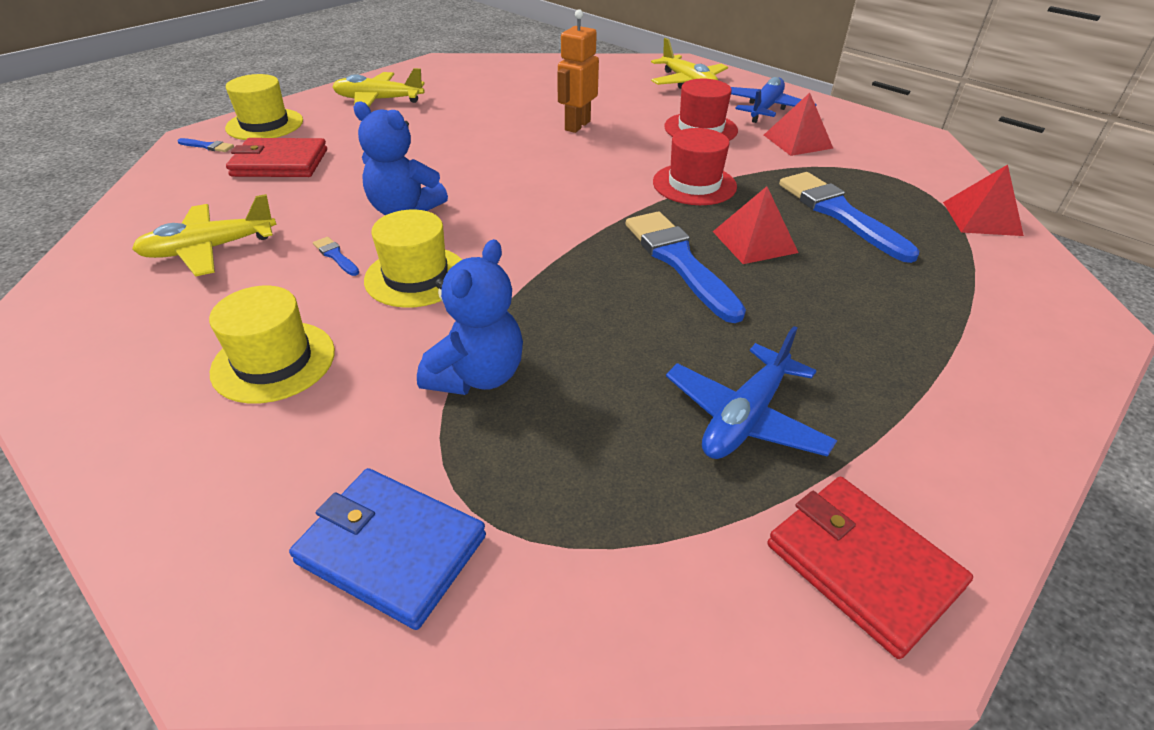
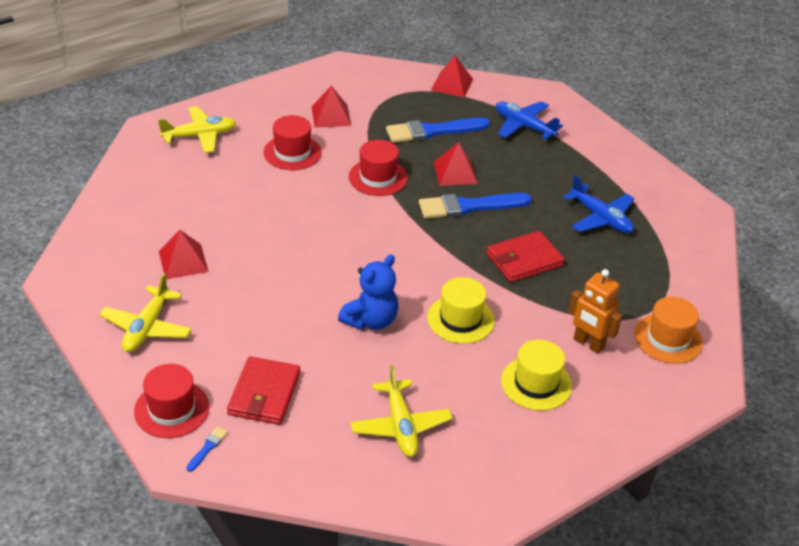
camera: 80 degrees left, 0 degrees up
(265, 124) = (171, 409): yellow hat -> red hat
(336, 256) = (426, 357): blue brush -> none
(391, 549) = (668, 339): blue wallet -> orange hat
(477, 376) = (560, 301): blue teddy bear -> none
(479, 102) = (183, 261): none -> red pyramid
(577, 125) = (260, 212): orange robot -> orange robot (588, 344)
(764, 109) = (270, 113): blue plane -> blue plane (524, 126)
(862, 565) = (680, 211): red wallet -> red wallet (524, 260)

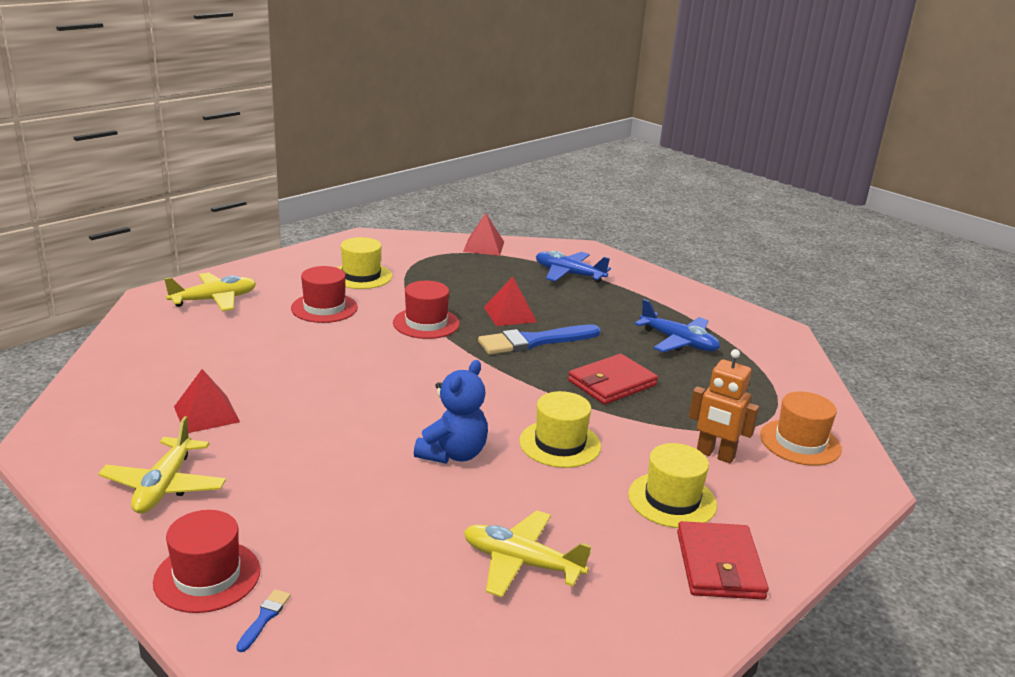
camera: 10 degrees left, 15 degrees down
(264, 394) = (333, 545): red wallet -> red wallet (719, 565)
(331, 116) = (361, 276): red pyramid -> yellow hat
(400, 426) = (521, 563): yellow plane -> yellow plane turned 135 degrees clockwise
(433, 131) = (475, 283): blue brush -> none

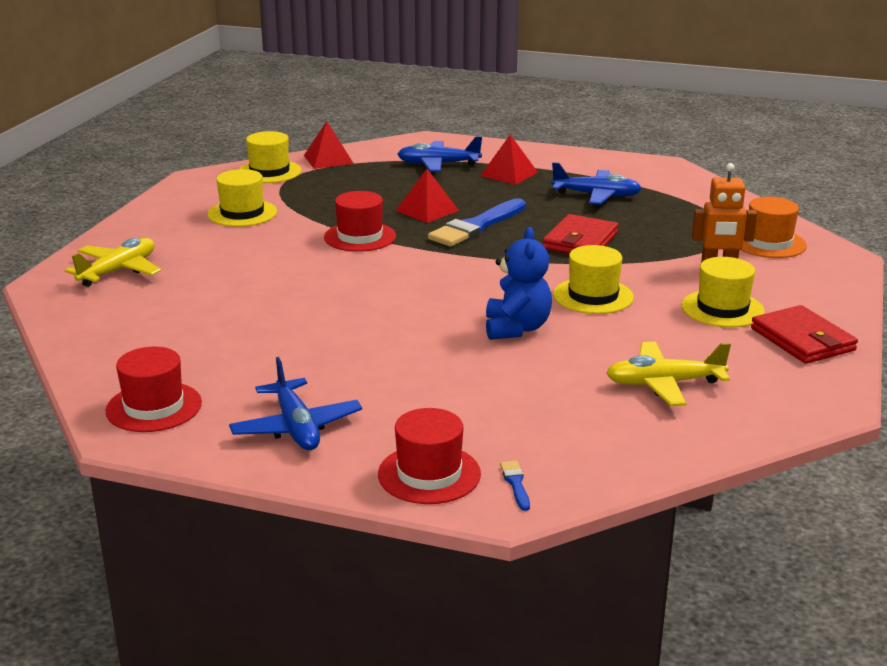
camera: 25 degrees left, 0 degrees up
(164, 486) = (296, 427): yellow plane -> blue plane
(206, 414) = (254, 364): red pyramid -> red pyramid (509, 174)
(324, 308) = (243, 249): red hat -> red hat (154, 407)
(425, 245) = (269, 172): none -> yellow hat

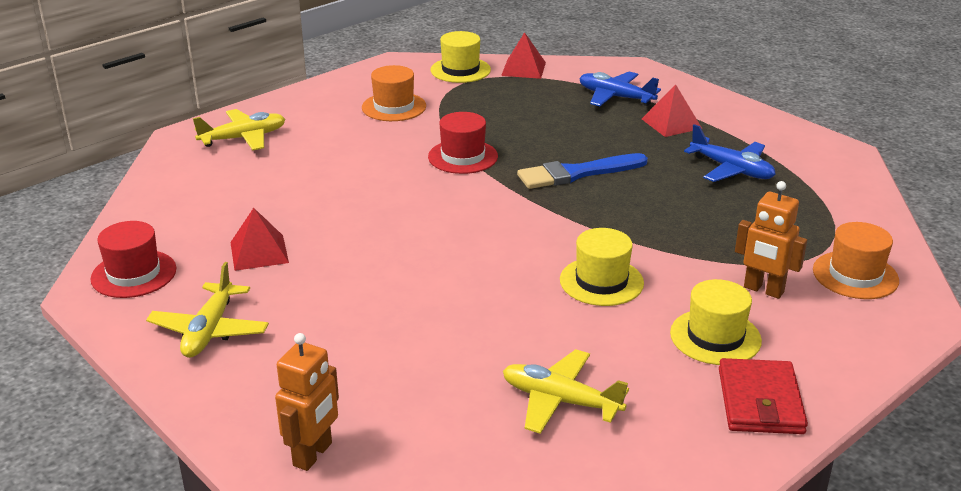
camera: 30 degrees right, 5 degrees up
(242, 213) = (394, 107): yellow hat -> orange hat
(296, 427) = (209, 330): blue plane -> yellow plane
(427, 210) = (551, 144): red pyramid -> red pyramid (259, 252)
(429, 474) = (257, 416): red hat -> none
(516, 328) = (492, 294): blue teddy bear -> none
(516, 484) = (313, 454): blue brush -> orange robot
(580, 241) = (658, 216): red wallet -> none

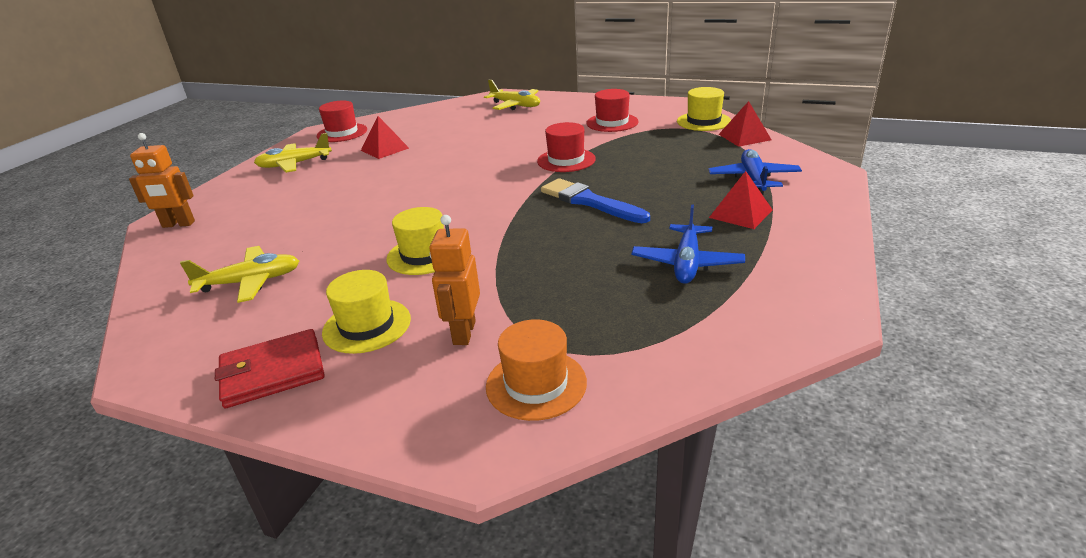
camera: 65 degrees right, 0 degrees up
(394, 107) = (612, 122): orange hat -> red hat
(560, 401) = (250, 282): yellow plane -> yellow plane turned 75 degrees clockwise

